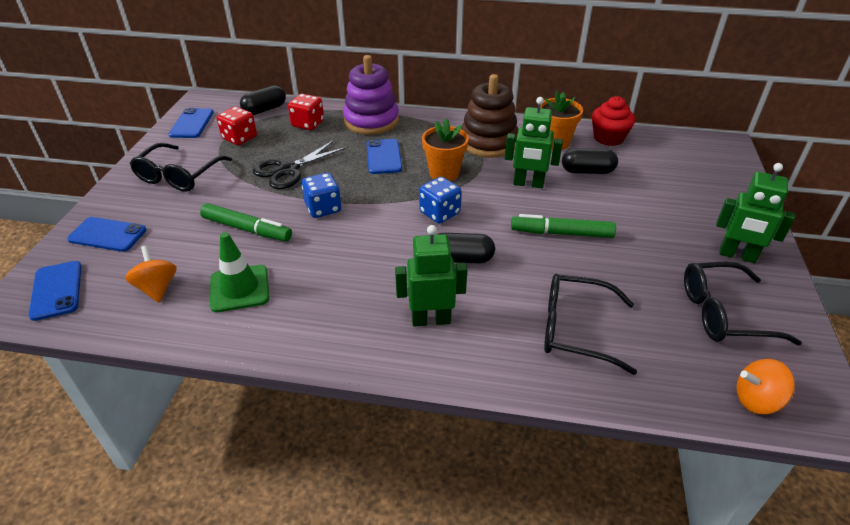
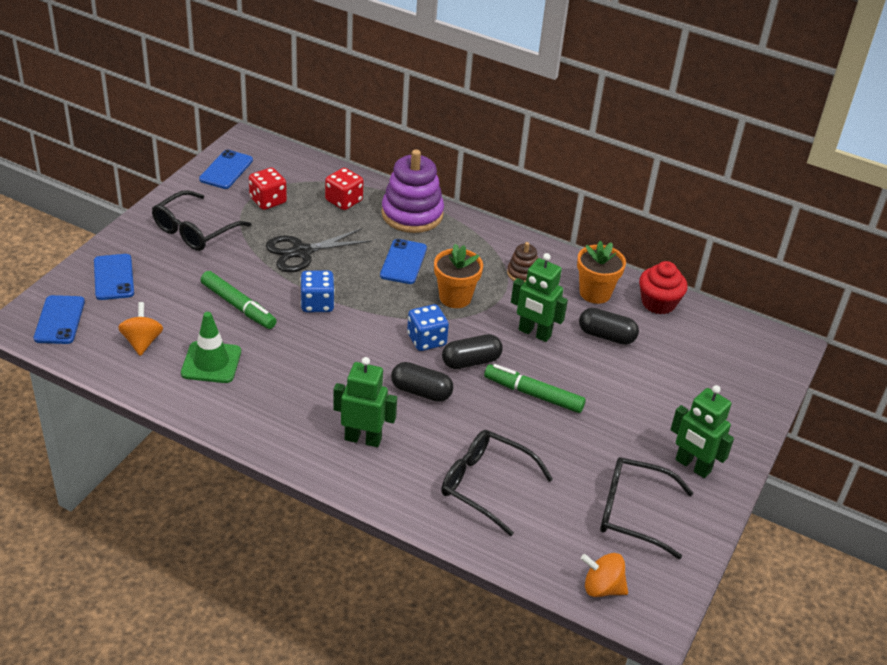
camera: 15 degrees right, 0 degrees up
(107, 235) = (113, 277): blue phone -> blue phone turned 45 degrees clockwise
(265, 110) = (306, 171): black capsule -> black capsule (471, 361)
(488, 142) = (522, 273): brown stacking toy -> brown stacking toy, size x0.49

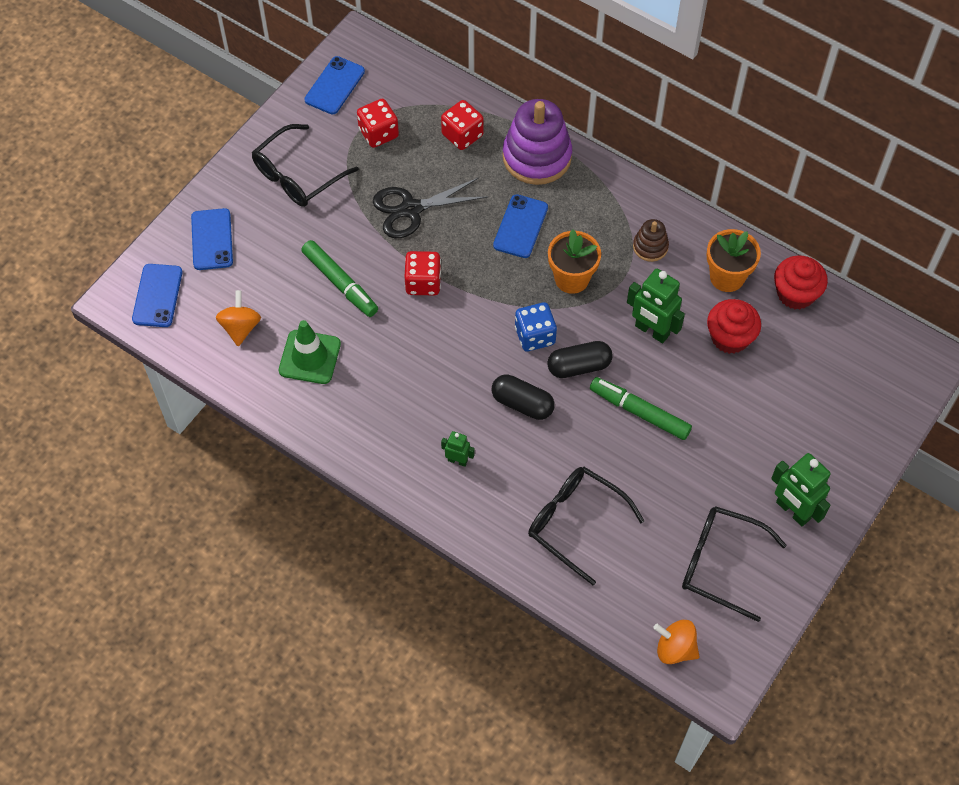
camera: 10 degrees right, 20 degrees up
(317, 304) = (423, 282): blue dice -> red dice
(363, 439) = (457, 460): green robot -> green robot, size x0.53
(606, 336) = (730, 337): black capsule -> red cupcake

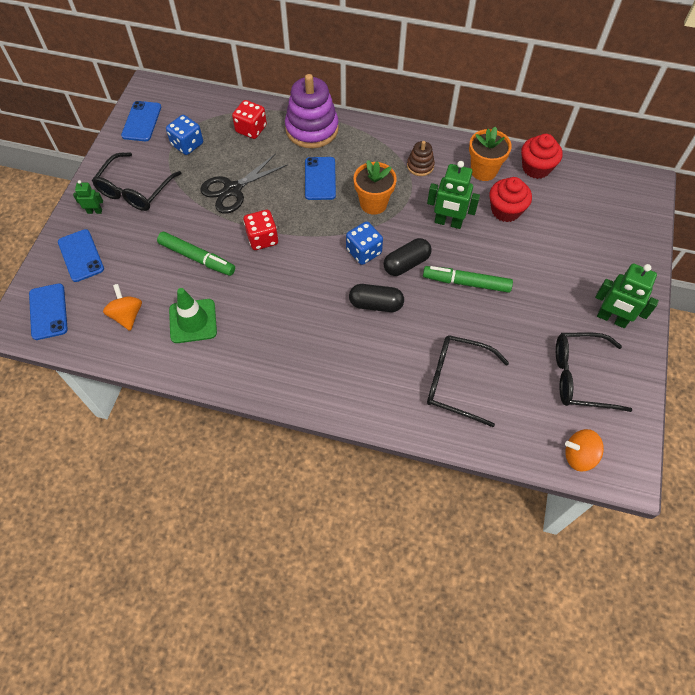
camera: 20 degrees left, 0 degrees up
(378, 133) = (187, 144): red dice -> blue dice
(457, 460) = (343, 364): green robot -> green robot (94, 211)

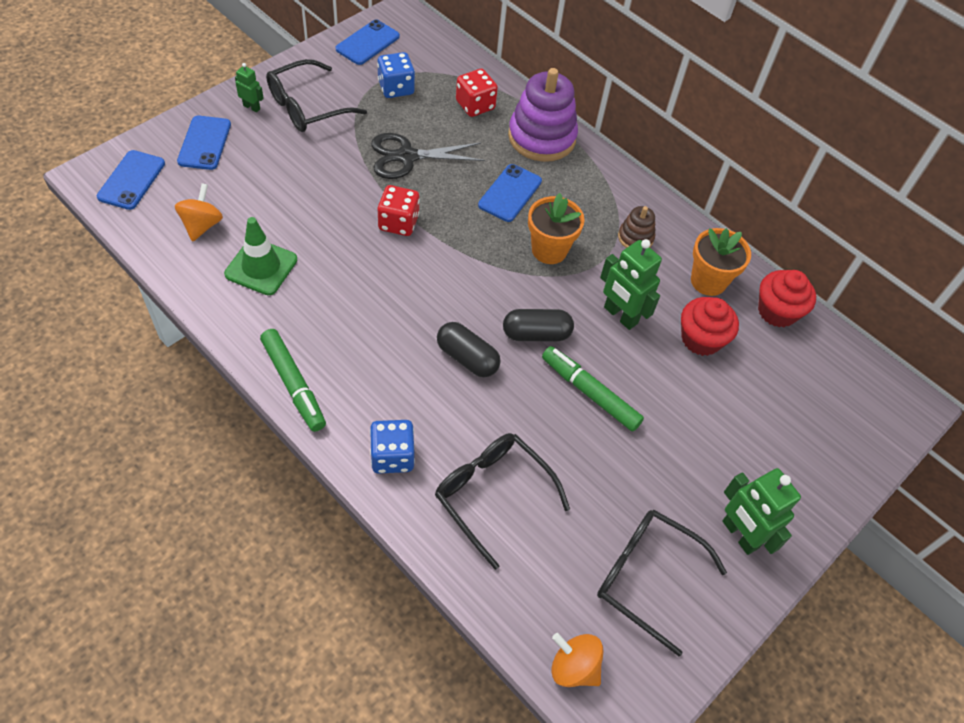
camera: 25 degrees right, 5 degrees down
(197, 258) = (315, 206): green marker -> green marker (293, 384)
(364, 252) = (498, 295): blue dice -> blue dice (392, 456)

